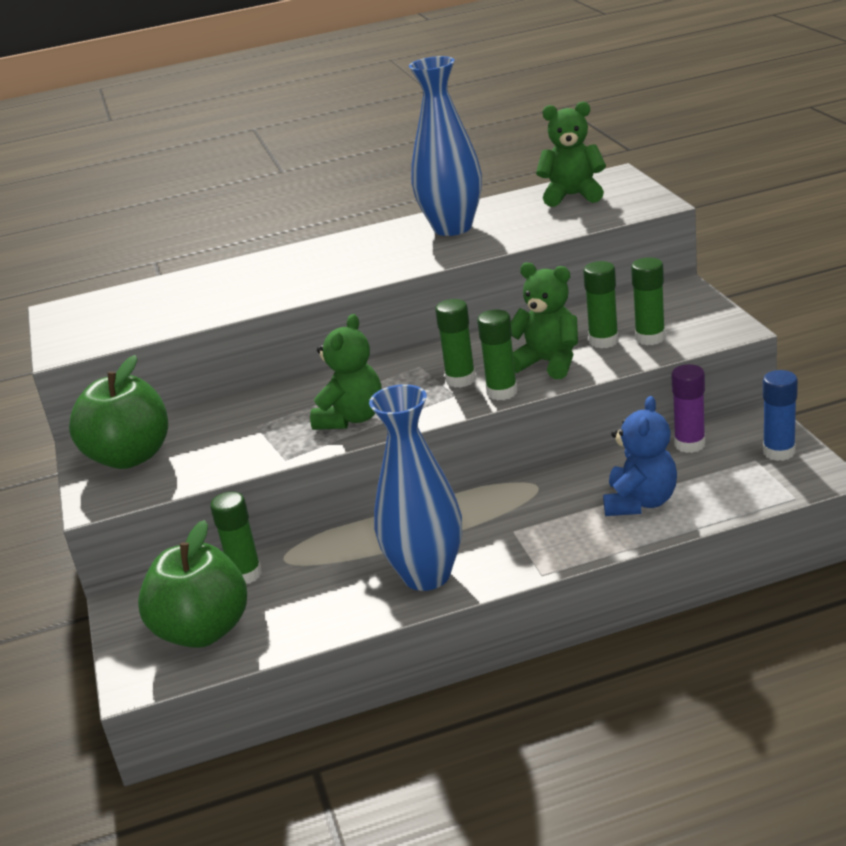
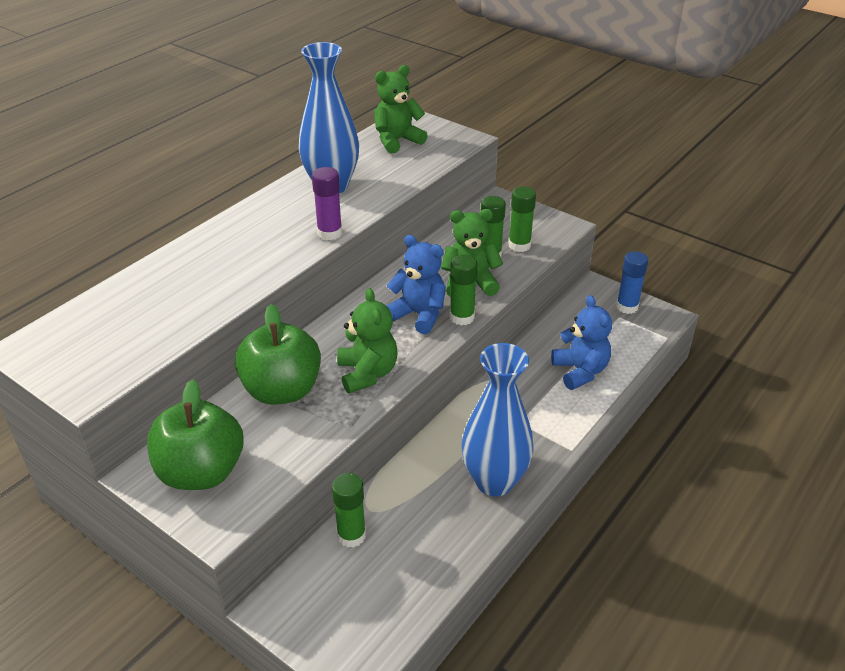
camera: 40 degrees left, 10 degrees up
(203, 631) = (367, 600): green apple -> green apple (282, 390)
(460, 380) = (419, 315): green glue stick -> blue teddy bear
(689, 444) = (568, 316): purple glue stick -> purple glue stick (329, 233)

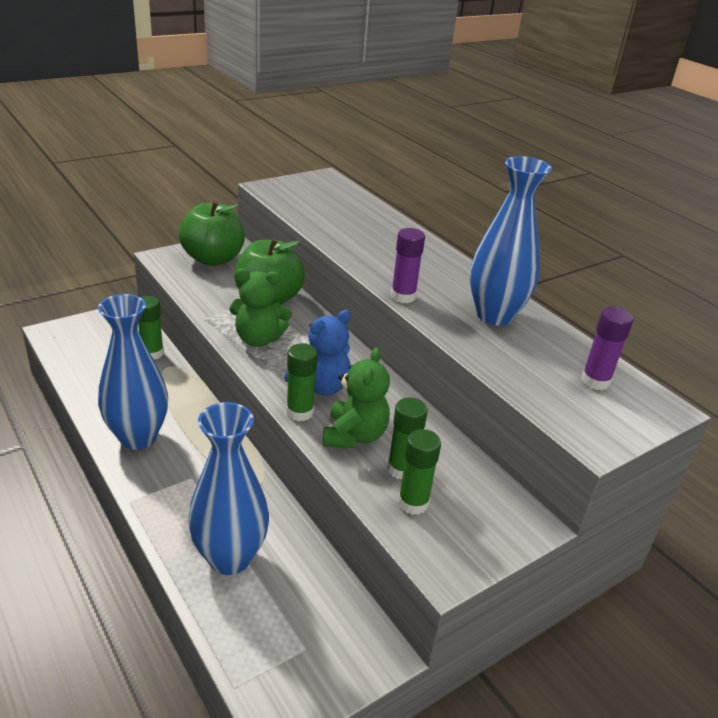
camera: 105 degrees right, 5 degrees down
(397, 141) = (595, 381): green teddy bear -> purple glue stick
(580, 371) = (230, 557): blue teddy bear -> blue vase
(627, 307) = (322, 670): blue glue stick -> none

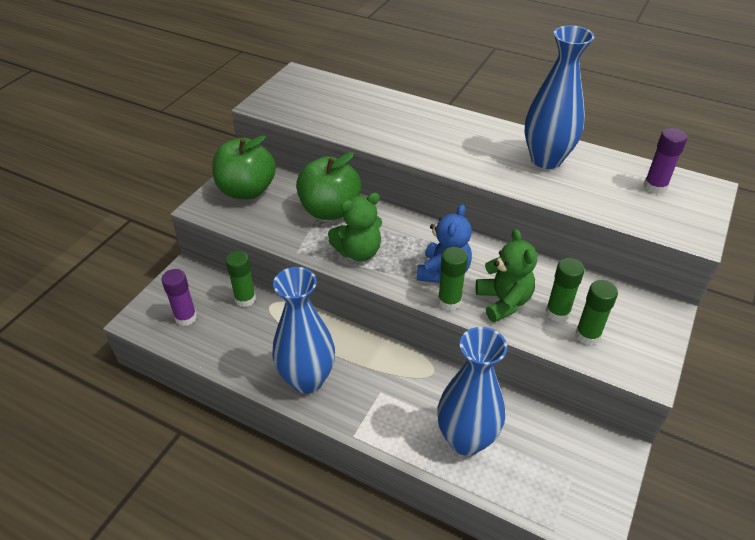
camera: 25 degrees left, 10 degrees up
(403, 296) = (471, 170): purple glue stick -> purple glue stick (186, 317)

